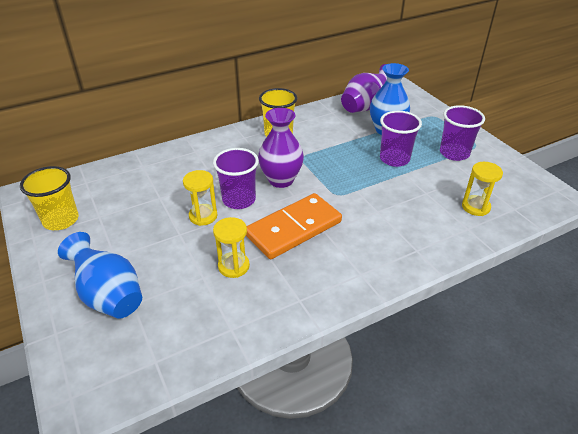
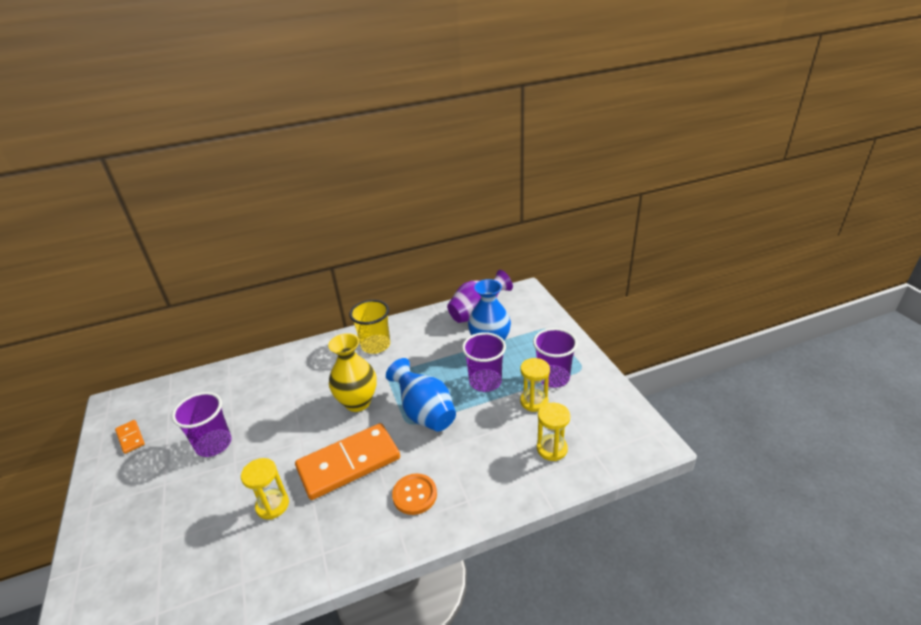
camera: 10 degrees right, 5 degrees down
(61, 220) = (130, 438): yellow cup -> orange domino
(109, 296) = (142, 530): blue vase -> blue vase (425, 413)
(203, 216) = (265, 442): yellow hourglass -> yellow hourglass (534, 401)
(239, 200) = (307, 424): purple cup -> purple cup (214, 444)
(281, 180) = (357, 402): purple vase -> yellow vase
(367, 249) = (414, 495): none -> orange button

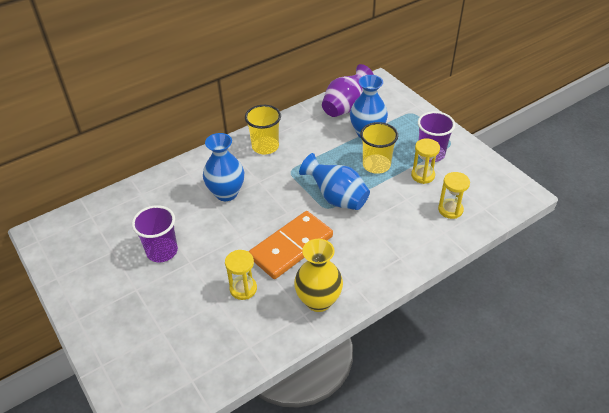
camera: 15 degrees left, 10 degrees up
(130, 438) = (78, 258): orange domino -> none
(311, 390) = (226, 193): none -> blue vase
(357, 402) = (274, 197): yellow vase -> yellow vase (318, 301)
(414, 495) = (357, 261): orange button -> none
(485, 382) = (376, 165): purple cup -> yellow cup

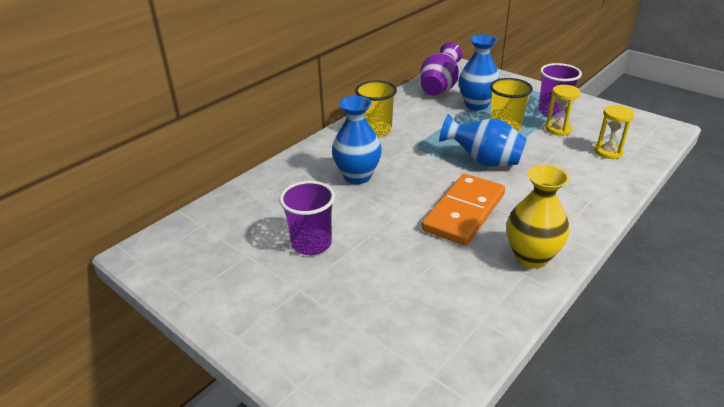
camera: 15 degrees left, 10 degrees down
(243, 289) = (435, 262): yellow hourglass -> none

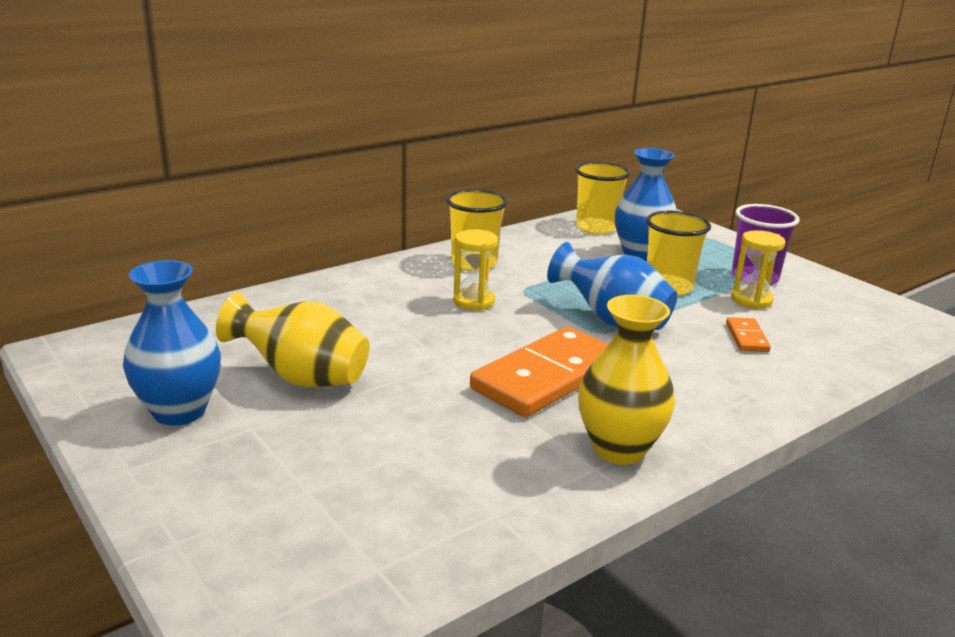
camera: 10 degrees right, 10 degrees down
(311, 243) = (301, 378): purple cup -> yellow vase
(357, 176) = (415, 311): blue vase -> blue vase (179, 411)
(439, 88) = (596, 228): purple vase -> yellow cup
(568, 158) = (747, 337): none -> orange domino
(608, 152) = (816, 339): yellow hourglass -> yellow hourglass (473, 301)

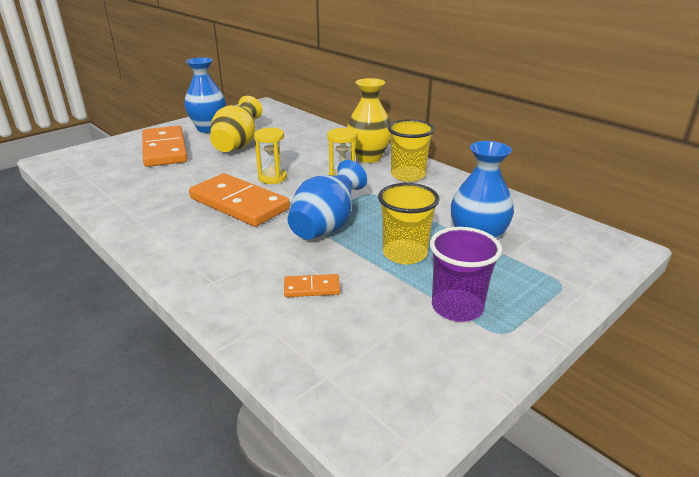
camera: 85 degrees right, 5 degrees up
(280, 461) = (165, 149): none -> orange domino
(596, 228) = (528, 221): yellow cup -> none
(619, 449) = (152, 226): yellow vase -> yellow vase (368, 157)
(751, 300) = (396, 299): yellow hourglass -> yellow hourglass (272, 178)

